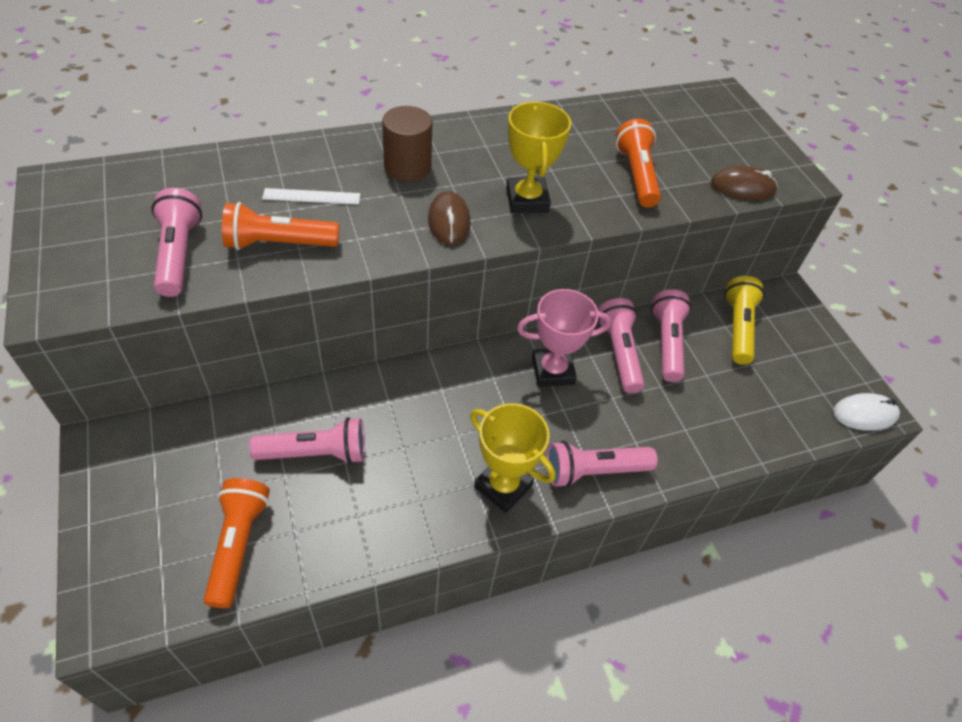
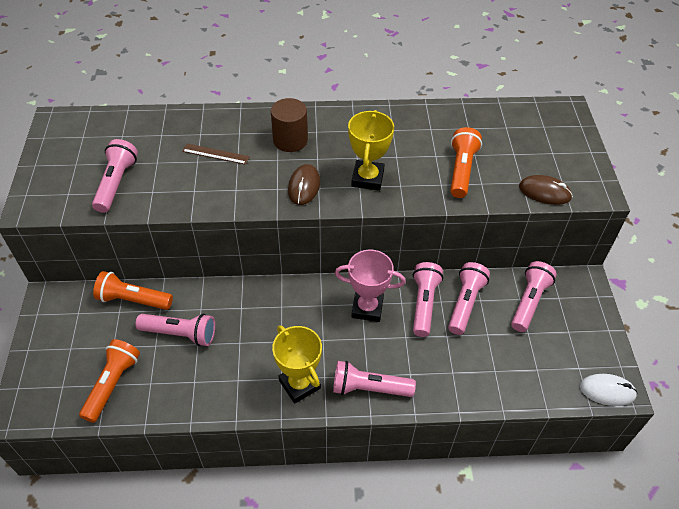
camera: 20 degrees right, 0 degrees up
(278, 244) = (181, 185): orange flashlight -> orange flashlight (133, 300)
(311, 196) = (215, 154): white ruler -> brown ruler
(738, 328) = (529, 302): yellow flashlight -> pink flashlight

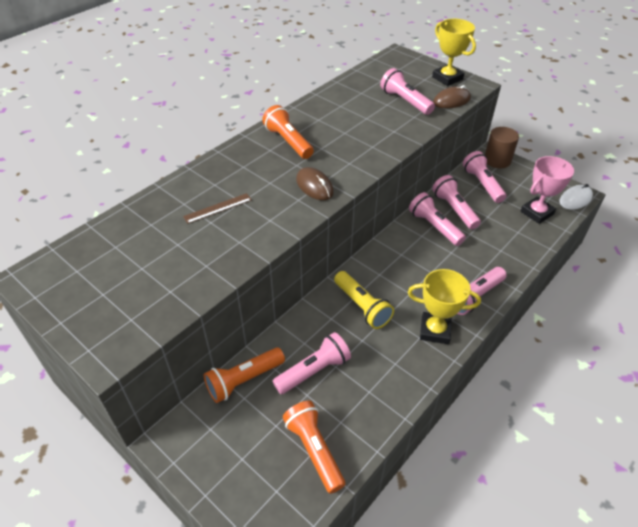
camera: 45 degrees left, 5 degrees down
(116, 183) = (165, 281): pink flashlight -> pink flashlight (405, 101)
(274, 318) = (362, 307): none -> yellow flashlight
(290, 140) = (260, 166): brown cylinder -> brown cylinder (497, 160)
(367, 178) = (347, 155): yellow trophy -> yellow trophy (447, 78)
(367, 308) = (408, 254): pink trophy -> pink trophy (537, 213)
(461, 170) = (392, 116): orange flashlight -> orange flashlight (288, 141)

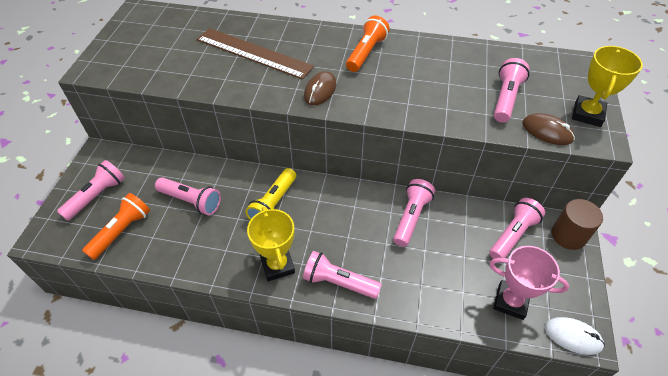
camera: 60 degrees right, 5 degrees up
(217, 208) = (254, 53): brown ruler -> brown ruler, size x2.15
(243, 380) = (163, 166): orange flashlight -> none
(454, 209) = (450, 224): pink flashlight -> pink flashlight (97, 196)

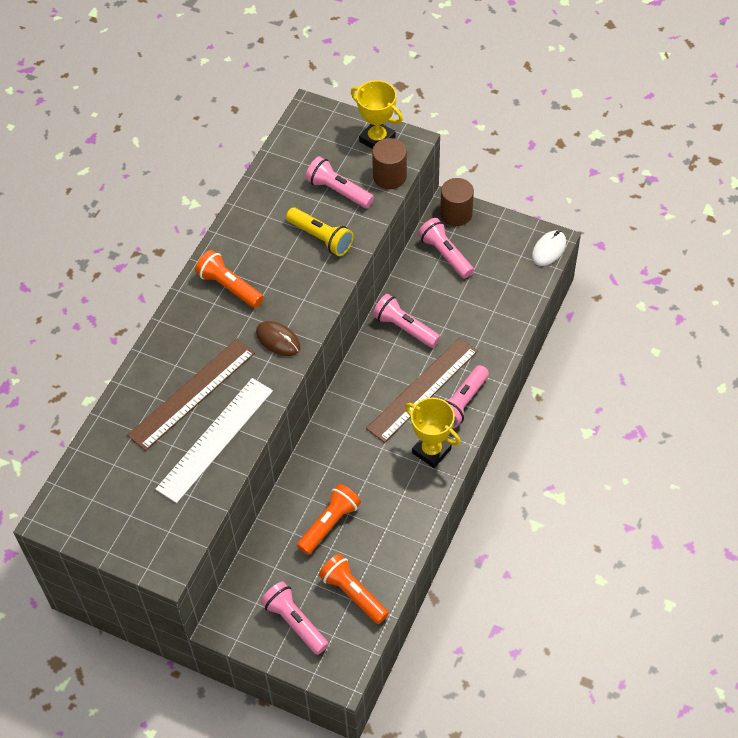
camera: 75 degrees left, 5 degrees up
(191, 201) = (330, 523): pink flashlight -> orange flashlight
(211, 73) = (215, 439): none -> white ruler
(273, 204) = (355, 445): yellow flashlight -> yellow flashlight (321, 238)
(277, 265) = (431, 451): yellow trophy -> yellow trophy turned 45 degrees clockwise
(346, 245) = (422, 389): none -> brown ruler
(510, 301) = (510, 280): pink trophy -> none
(547, 131) = (389, 176): brown mouse -> brown cylinder

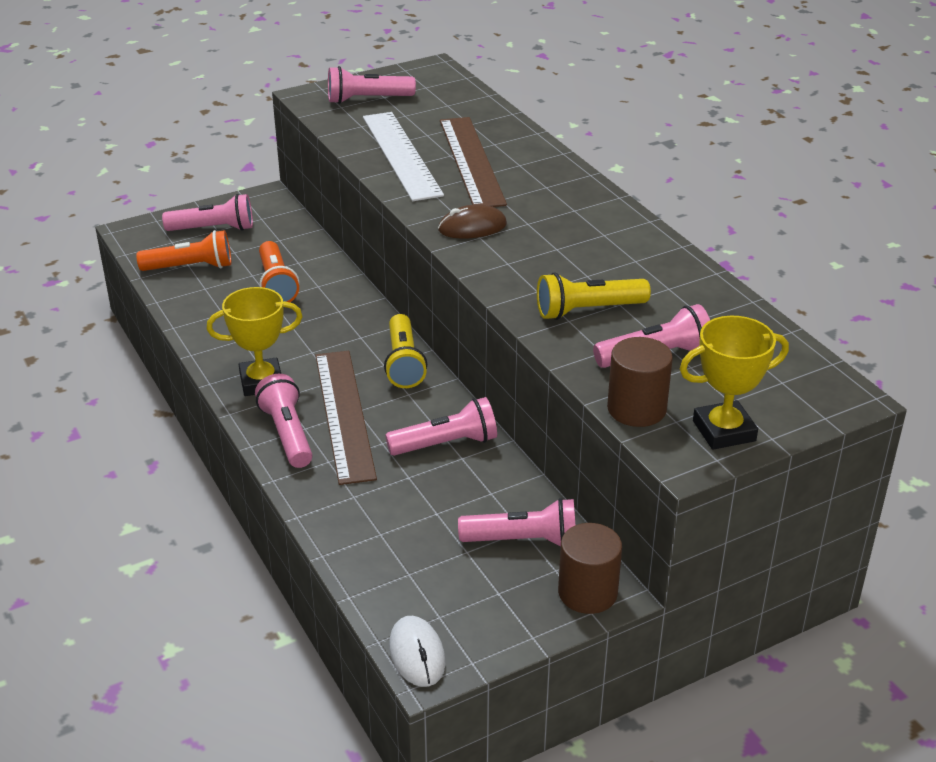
camera: 125 degrees right, 20 degrees down
(144, 522) = (367, 99): none -> pink flashlight
(229, 286) = (586, 226): orange flashlight -> none
(352, 394) = (404, 363): none -> yellow flashlight

